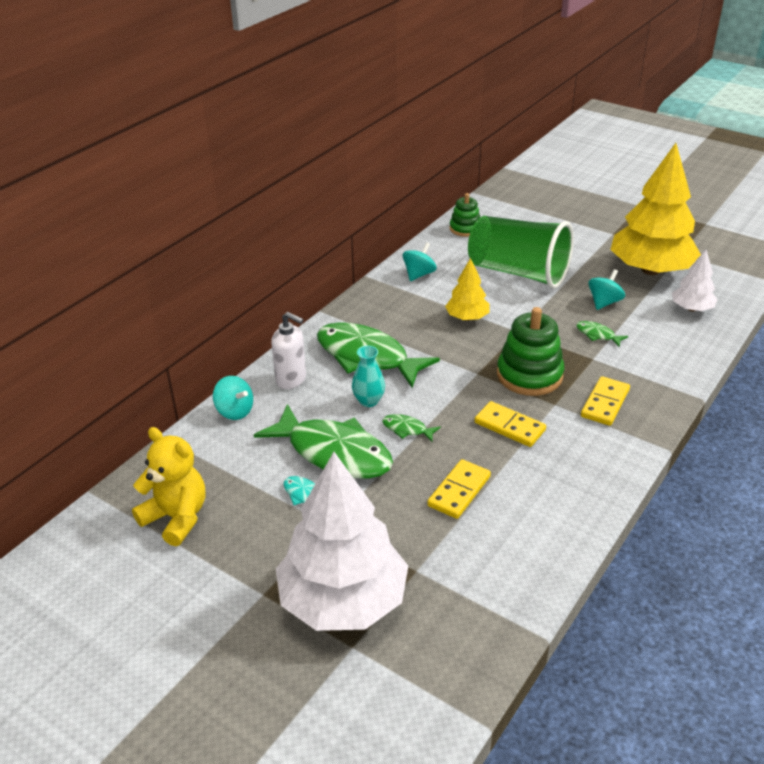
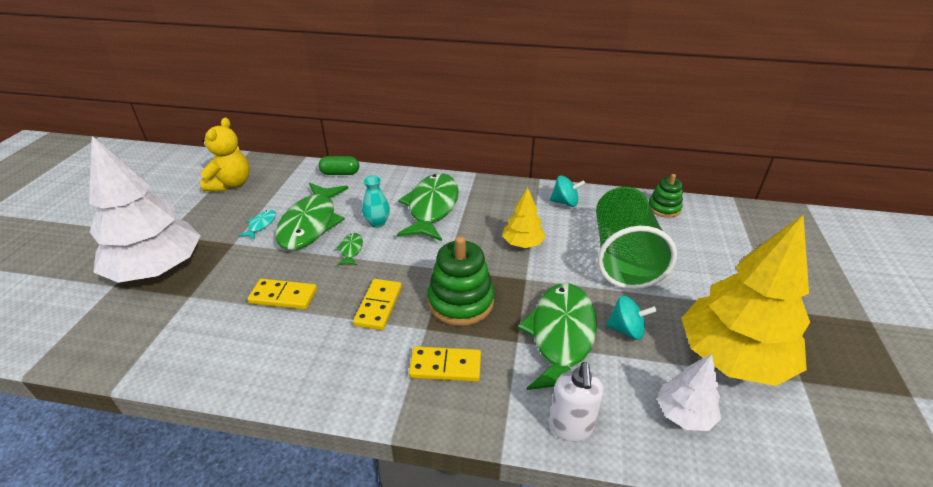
camera: 65 degrees right, 0 degrees up
(235, 411) = (340, 173): turquoise spinning top -> green capsule
(291, 379) = (385, 184): white soap dispenser -> white soap dispenser (570, 427)
(597, 335) = (561, 336): green fish -> green fish, size x2.42

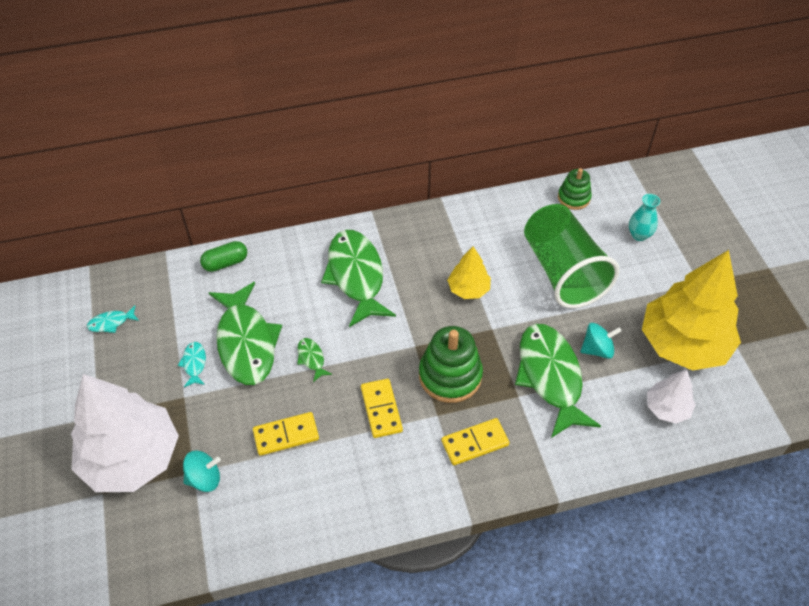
camera: 25 degrees left, 15 degrees up
(231, 184) = (111, 323): yellow teddy bear -> turquoise fish
(377, 223) = (314, 316): turquoise vase -> turquoise vase (639, 235)
(565, 202) = (481, 222): turquoise spinning top -> turquoise spinning top (204, 478)
(570, 427) = (594, 453): white soap dispenser -> none

